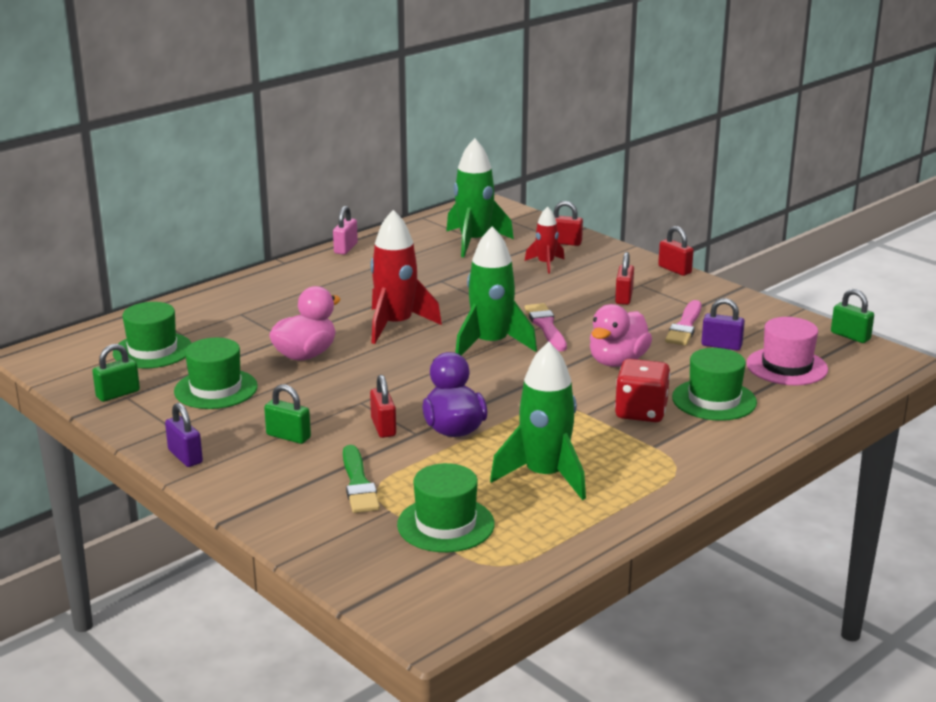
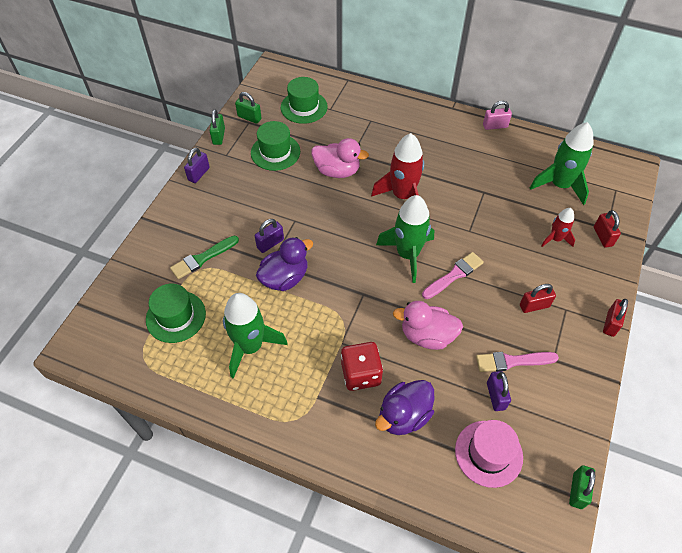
camera: 65 degrees right, 30 degrees up
(288, 436) = (239, 206): green padlock -> green padlock (219, 136)
(383, 427) = (270, 243): red padlock -> purple padlock
(714, 400) = (404, 416): green hat -> purple duck

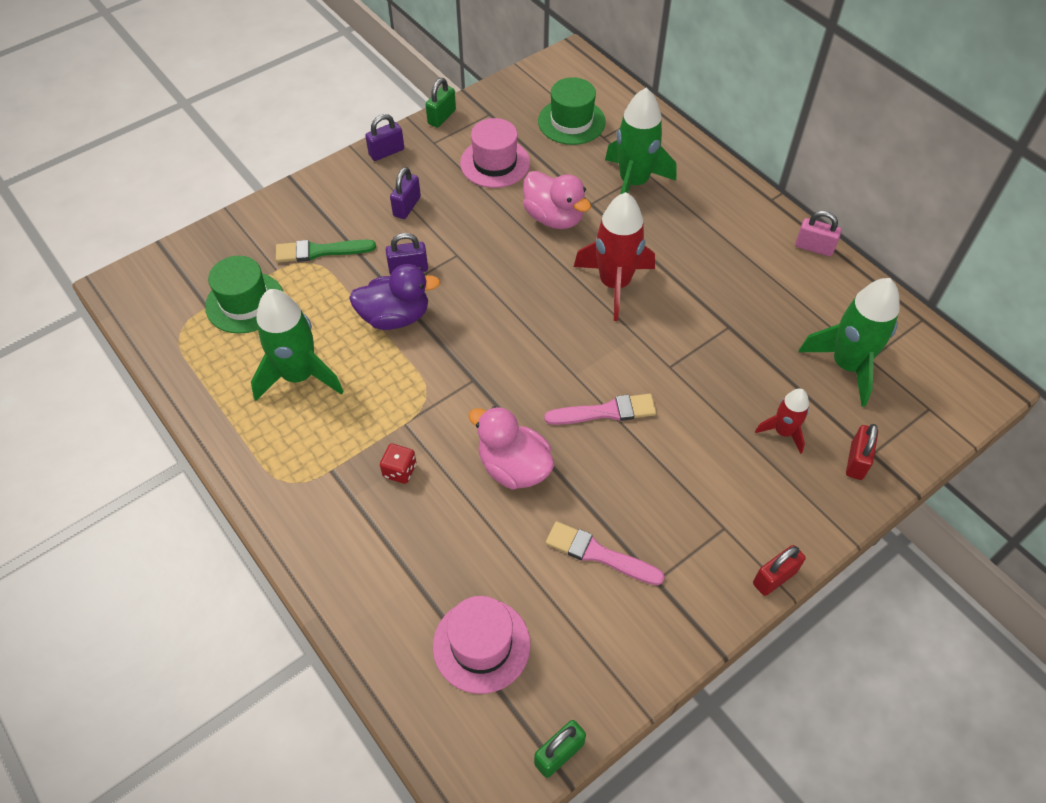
camera: 30 degrees right, 0 degrees up
(249, 117) = (494, 108): green padlock -> none
(275, 152) = (495, 163): green hat -> pink hat
(361, 374) = (399, 470): red dice -> red dice, size x0.57
(404, 416) = (413, 545): purple duck -> none
(407, 254) = (565, 358): green rocket -> green rocket (633, 183)
(495, 396) = (544, 584): purple padlock -> purple padlock (407, 206)
(534, 306) = (683, 501): red padlock -> none

